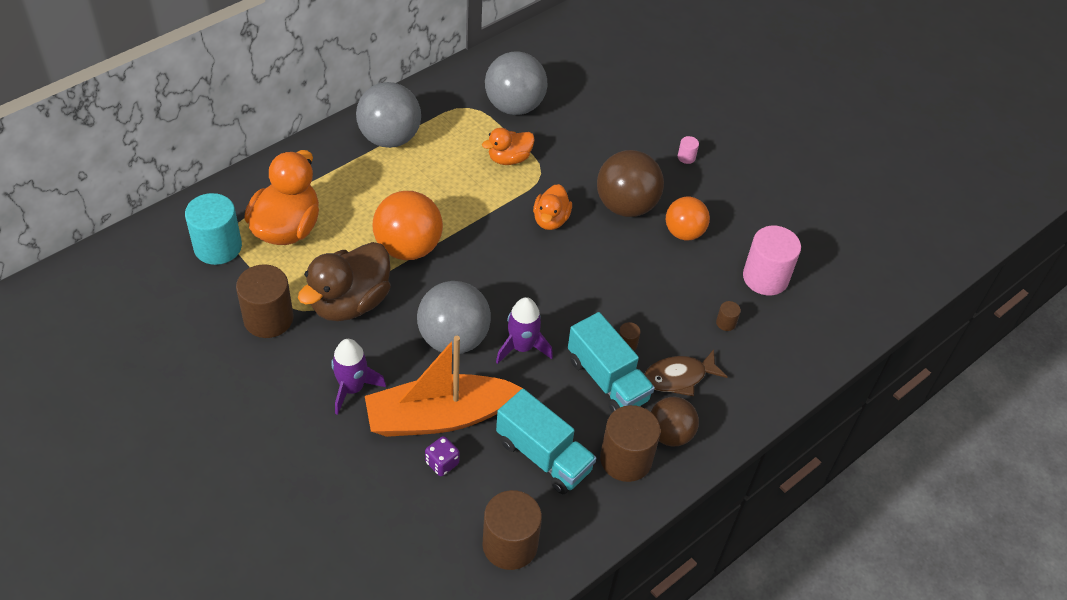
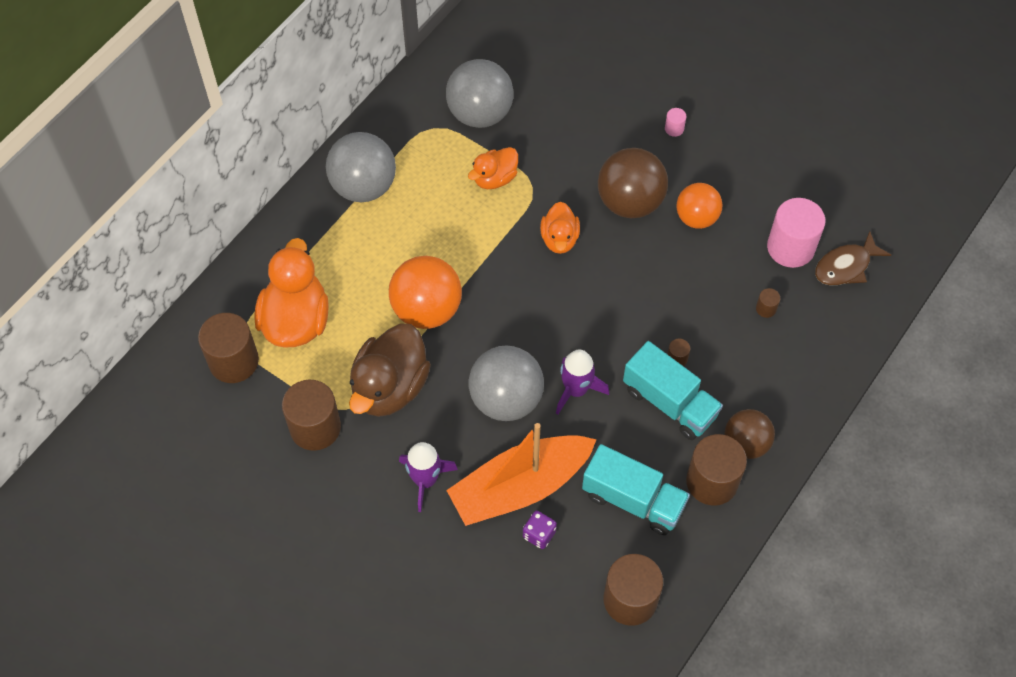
camera: 10 degrees left, 10 degrees up
(218, 247) = (233, 361): turquoise cylinder -> brown cylinder
(679, 377) = (737, 380): brown fish -> brown fish (846, 266)

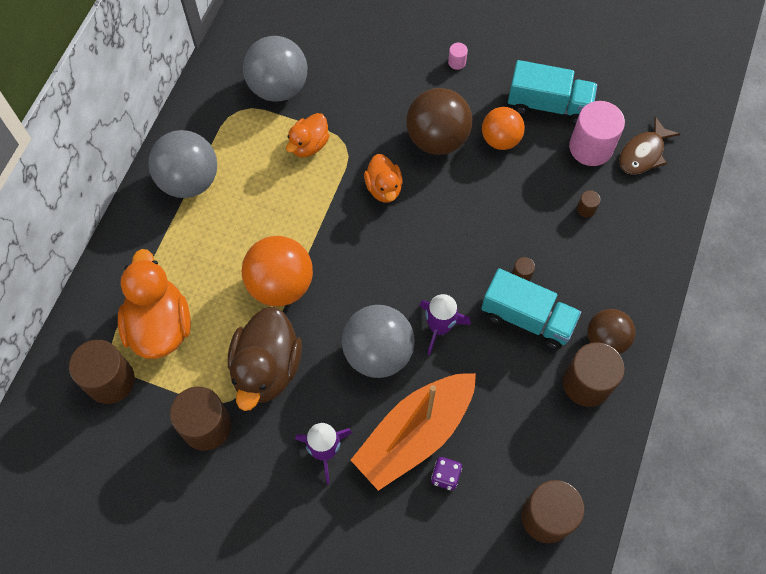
camera: 15 degrees left, 5 degrees up
(633, 500) = (521, 419): turquoise truck -> turquoise truck (548, 104)

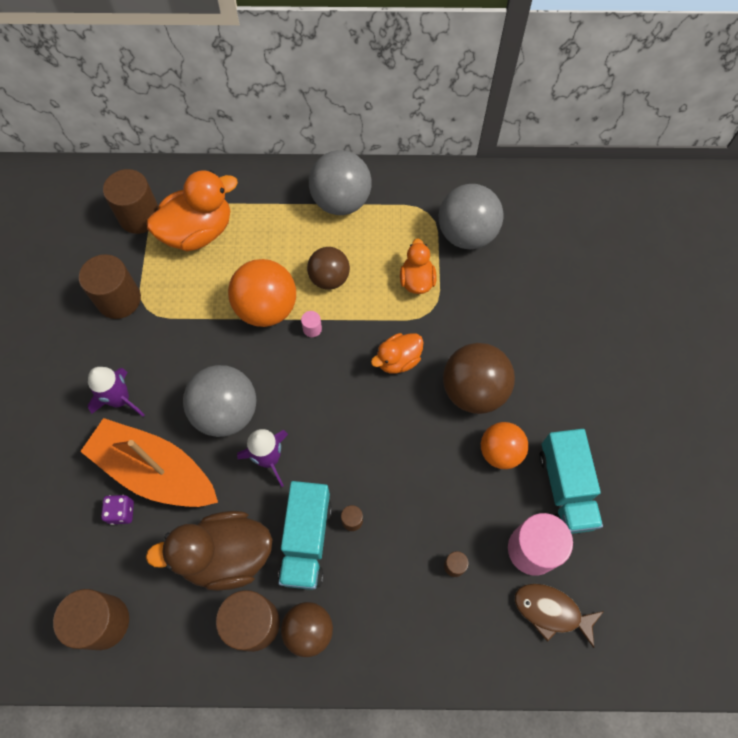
camera: 70 degrees right, 0 degrees up
(267, 368) = (183, 326): brown duck -> brown duck (226, 556)
(272, 218) = (329, 278): none -> brown ball
(309, 145) = (416, 281): orange duck -> orange duck turned 75 degrees clockwise
(457, 62) = (572, 380): pink cylinder -> pink cylinder (312, 329)

